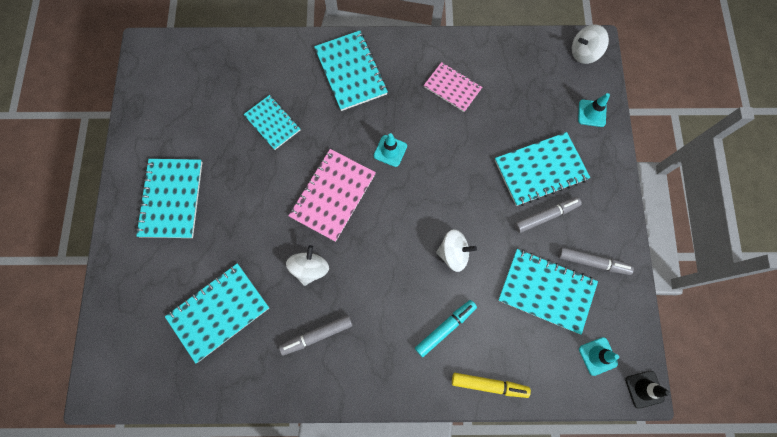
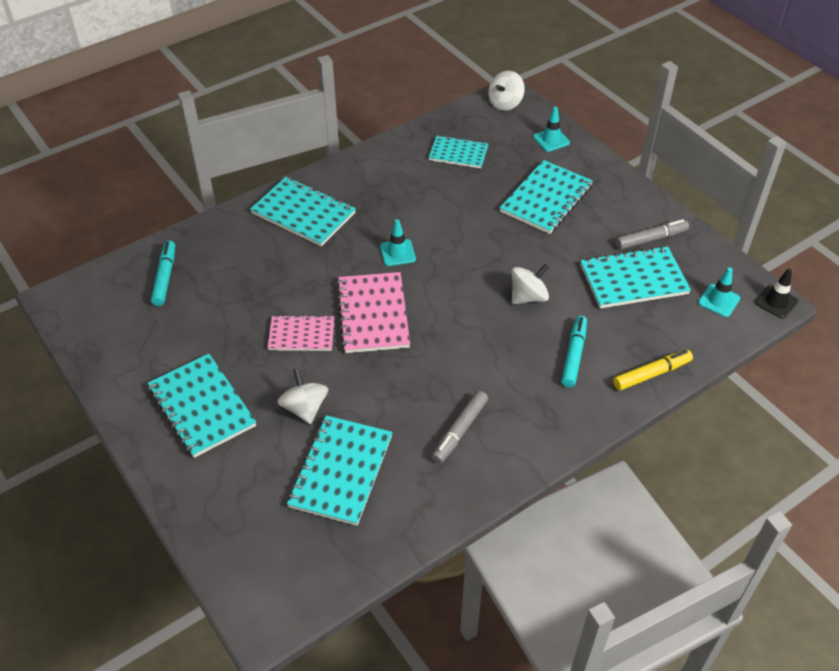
camera: 35 degrees left, 25 degrees down
(221, 73) = (165, 277): none -> turquoise marker
(272, 123) = (258, 290): turquoise notebook -> turquoise notebook (458, 153)
(310, 268) = (403, 382): white spinning top -> white spinning top (305, 408)
(452, 88) = (412, 180): pink notebook -> pink notebook (301, 335)
(545, 216) = (581, 228): grey marker -> none

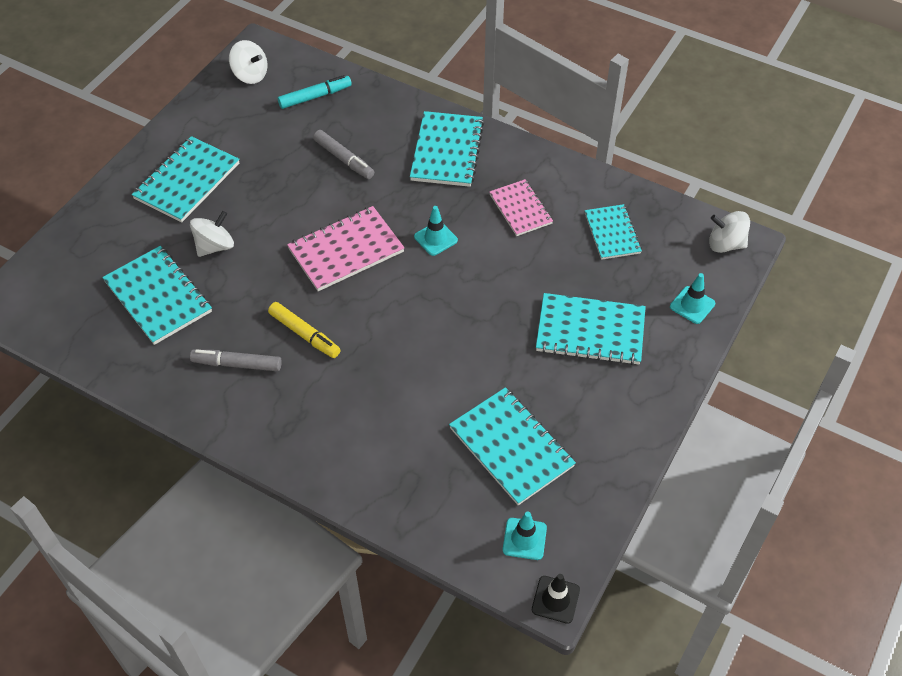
camera: 65 degrees right, 5 degrees up
(301, 335) = (296, 211): pink notebook -> pink notebook (520, 209)
(341, 471) = (158, 296): turquoise notebook -> turquoise notebook turned 60 degrees clockwise
(528, 297) = (434, 362): white spinning top -> white spinning top (250, 75)
(573, 355) = (373, 425): turquoise marker -> none
(650, 239) = (585, 446): grey marker -> grey marker (343, 159)
(651, 374) = (381, 501): yellow marker -> yellow marker (304, 334)

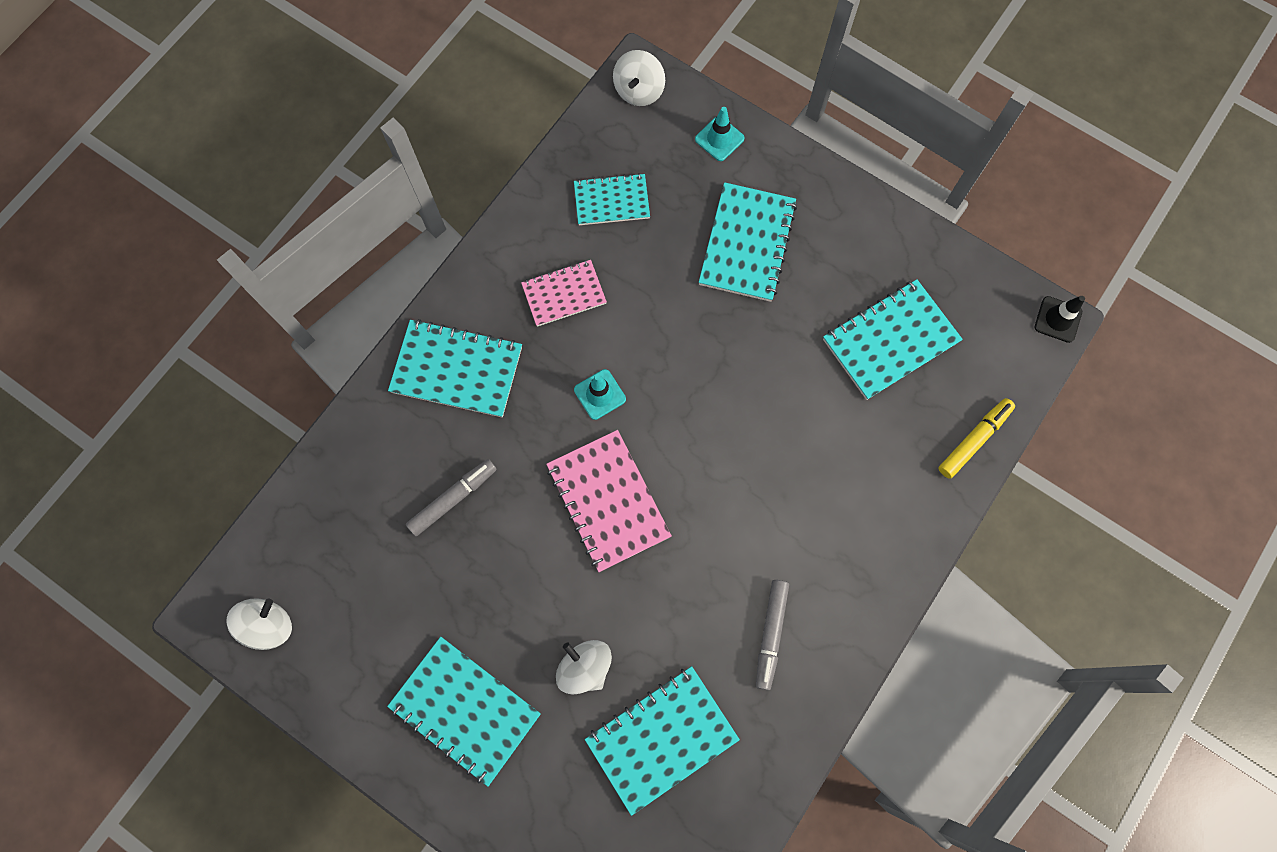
camera: 85 degrees left, 20 degrees up
(304, 334) = (731, 554): yellow marker -> yellow marker (973, 440)
(314, 97) = (329, 534): turquoise marker -> none
(524, 539) = (995, 340): turquoise traffic cone -> none

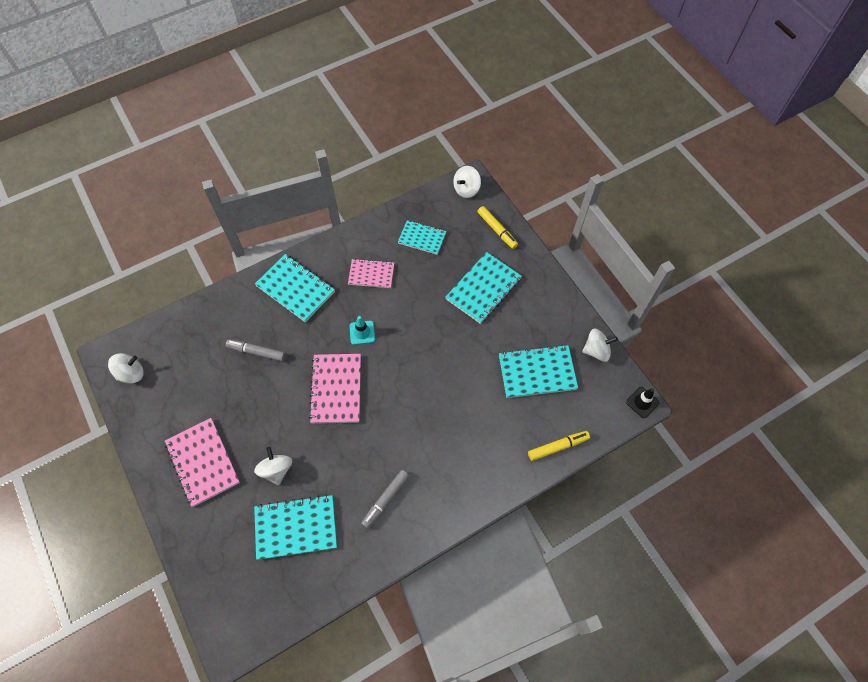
camera: 25 degrees right, 10 degrees down
(452, 499) = (257, 352): grey marker -> grey marker turned 150 degrees counterclockwise
(465, 710) = (203, 462): turquoise notebook -> pink notebook
(719, 139) = (497, 230): turquoise traffic cone -> yellow marker
(958, 269) = (596, 351): none -> white spinning top

